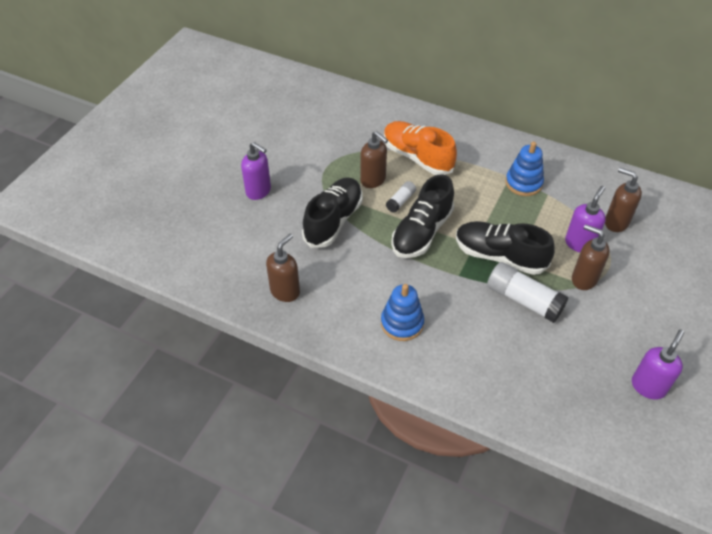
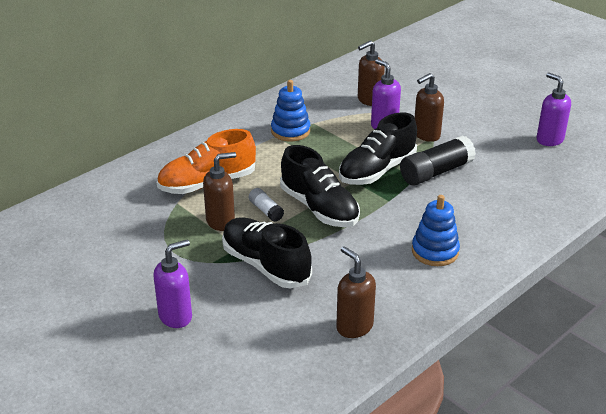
camera: 70 degrees left, 15 degrees down
(524, 300) = (436, 172): white glue stick -> black glue stick

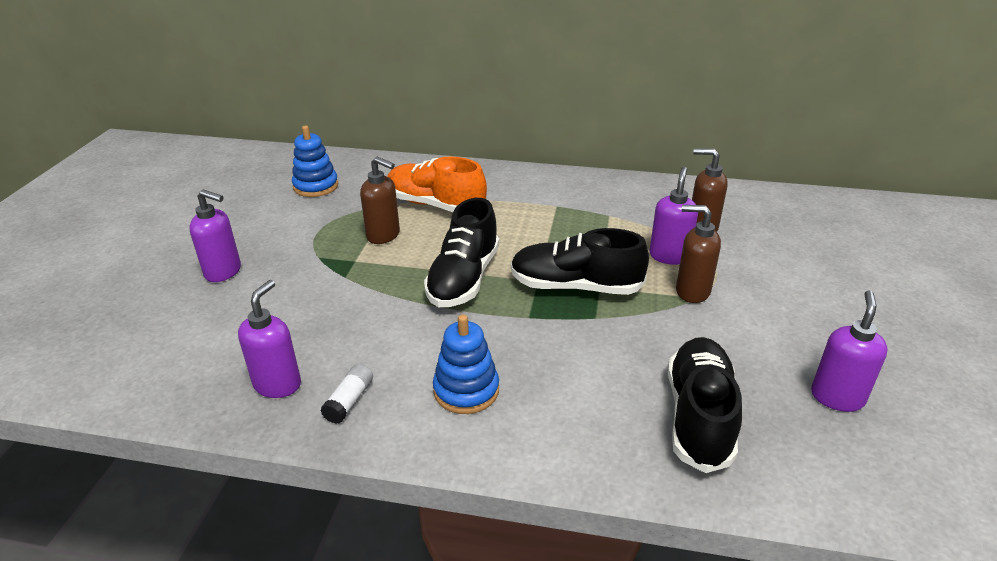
camera: 55 degrees right, 0 degrees up
(265, 265) = (337, 287): black shoe -> black shoe (699, 416)
(266, 211) = (426, 251): white glue stick -> white glue stick (349, 401)
(290, 131) = (575, 209): blue stacking toy -> blue stacking toy (316, 186)
(354, 327) = (278, 384): brown soap dispenser -> purple soap dispenser
(436, 172) = (626, 328): black glue stick -> none

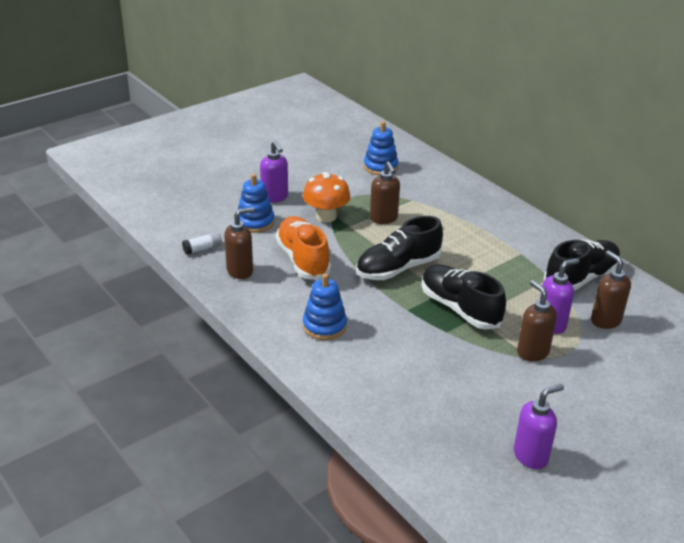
camera: 40 degrees right, 0 degrees up
(230, 313) = (255, 222): none -> blue stacking toy
(278, 384) = (240, 271): purple soap dispenser -> brown soap dispenser
(315, 263) = (326, 216): none -> orange mushroom
(349, 401) = (263, 298): white glue stick -> white glue stick (202, 249)
(435, 205) = (439, 214): orange shoe -> orange shoe (303, 259)
(699, 416) = (430, 412): black shoe -> black shoe (580, 278)

